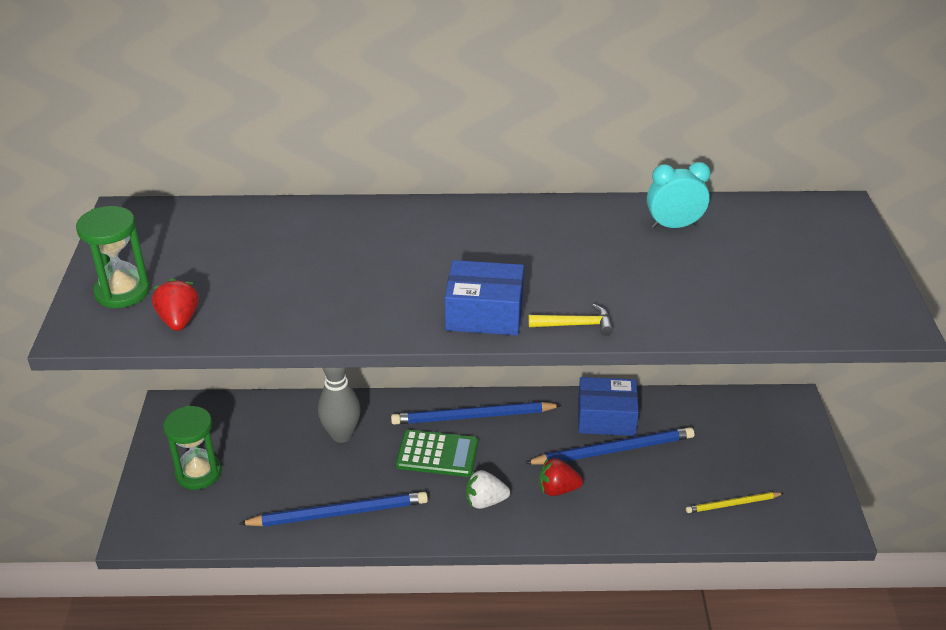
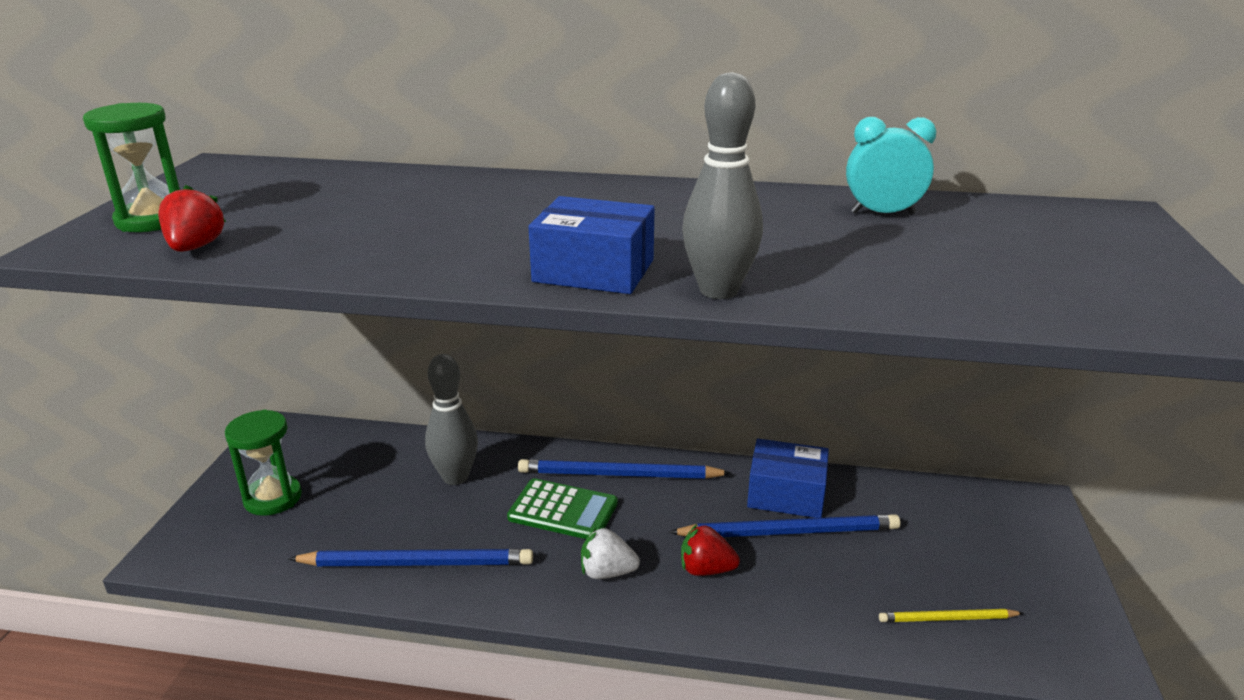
camera: 10 degrees right, 10 degrees down
(575, 325) = (718, 290): yellow hammer -> grey bowling pin

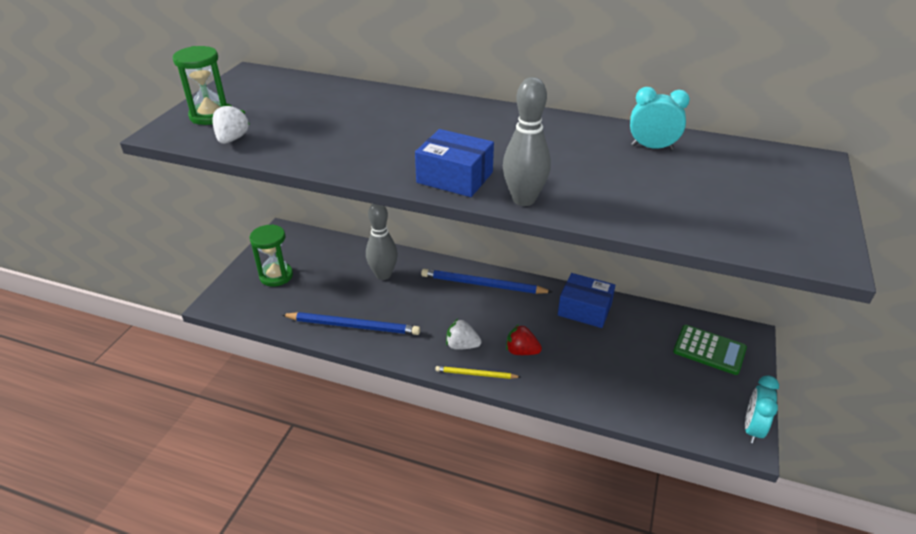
camera: 10 degrees right, 10 degrees up
(195, 248) = (232, 139): red strawberry -> white strawberry
(563, 510) = (444, 304): green calculator -> green calculator (709, 350)
(789, 532) = (579, 334): blue pencil -> none
(947, 619) = (661, 400): yellow pencil -> yellow pencil (476, 374)
(1100, 644) = (752, 428): none -> turquoise clock

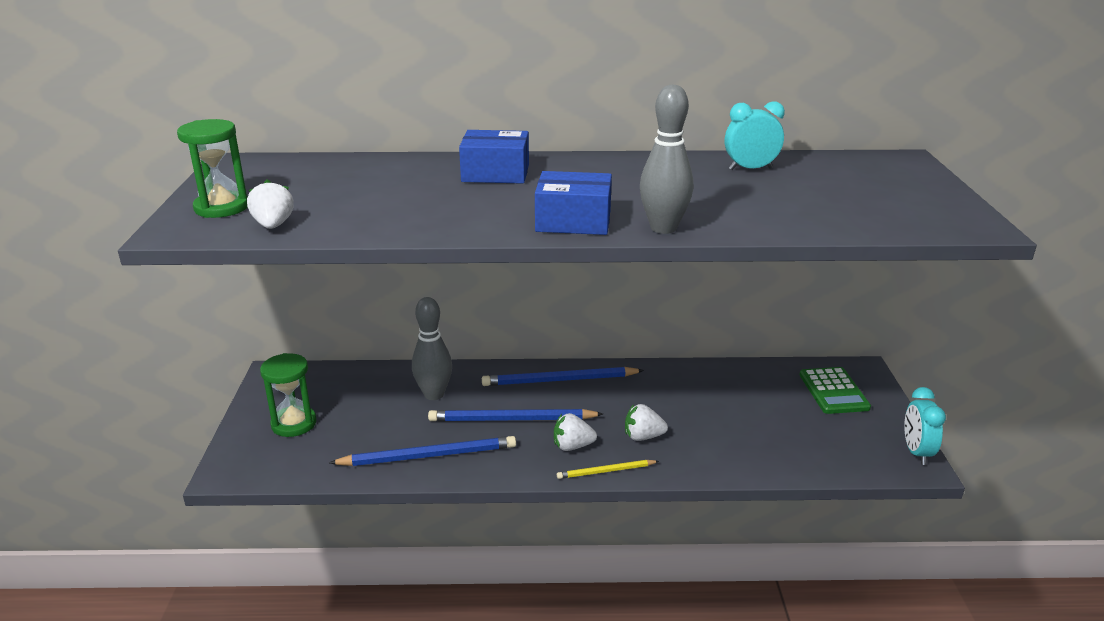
camera: 20 degrees left, 10 degrees down
(428, 310) = (511, 419): none -> blue pencil
(521, 351) = (643, 437): red strawberry -> white strawberry
(584, 309) = (686, 381): blue box -> blue box (495, 173)
(709, 350) = (833, 391): green calculator -> green calculator turned 75 degrees clockwise

